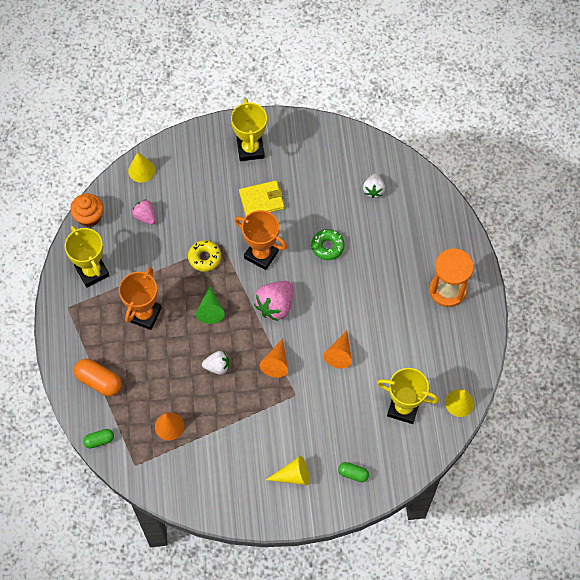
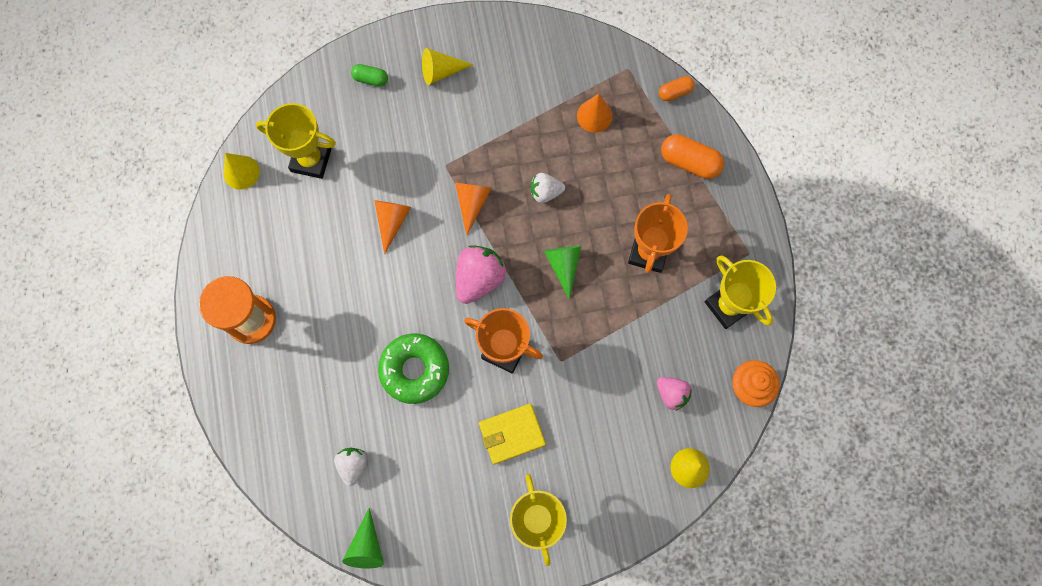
camera: 175 degrees right, 10 degrees up
(99, 440) = (675, 92): green capsule -> orange capsule
(204, 258) = (581, 339): yellow donut -> none
(327, 247) = (414, 370): green donut -> green donut, size x1.53
(365, 142) = (367, 546): none -> green cone

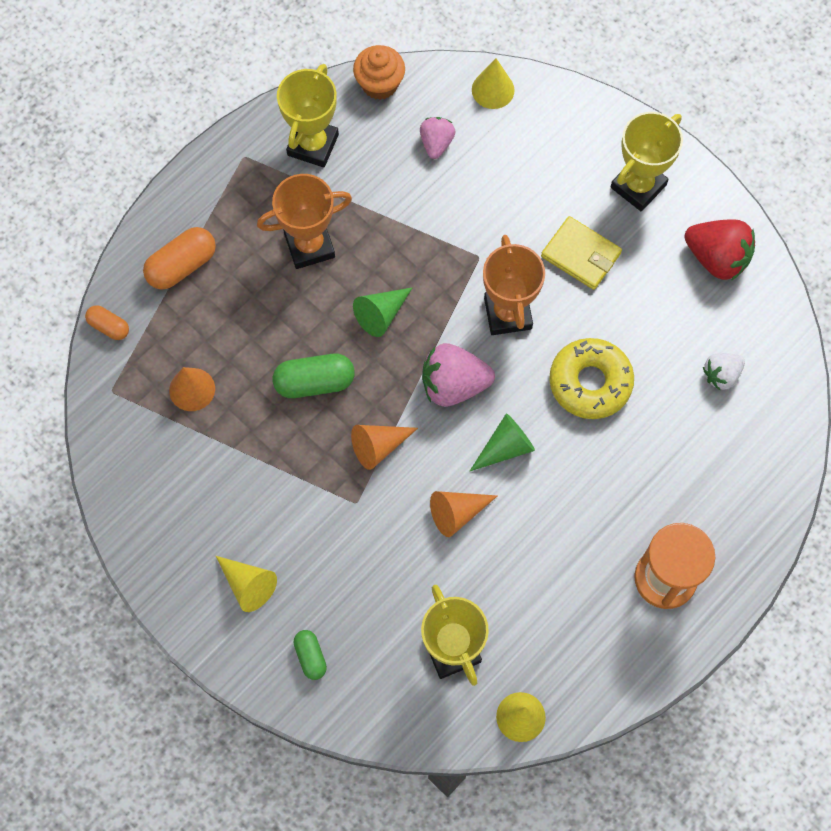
camera: 125 degrees left, 5 degrees down
(367, 546) = (779, 311): green cone -> green cone (505, 447)
(414, 370) = (590, 382): green donut -> yellow donut
(439, 532) = (716, 258): none -> red strawberry
(545, 192) = (314, 382): white strawberry -> green capsule
(689, 162) = (182, 266): orange capsule -> orange capsule turned 60 degrees clockwise

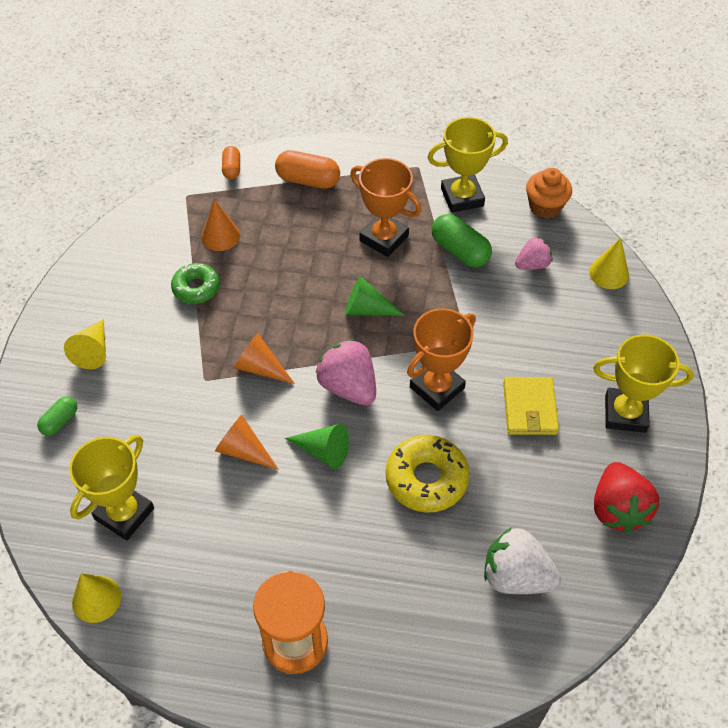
camera: 55 degrees right, 15 degrees down
(241, 449) = (196, 288): none -> green donut
(314, 382) = (281, 300): green capsule -> green capsule (460, 251)
(721, 375) = (516, 576): white strawberry -> white strawberry, size x1.65

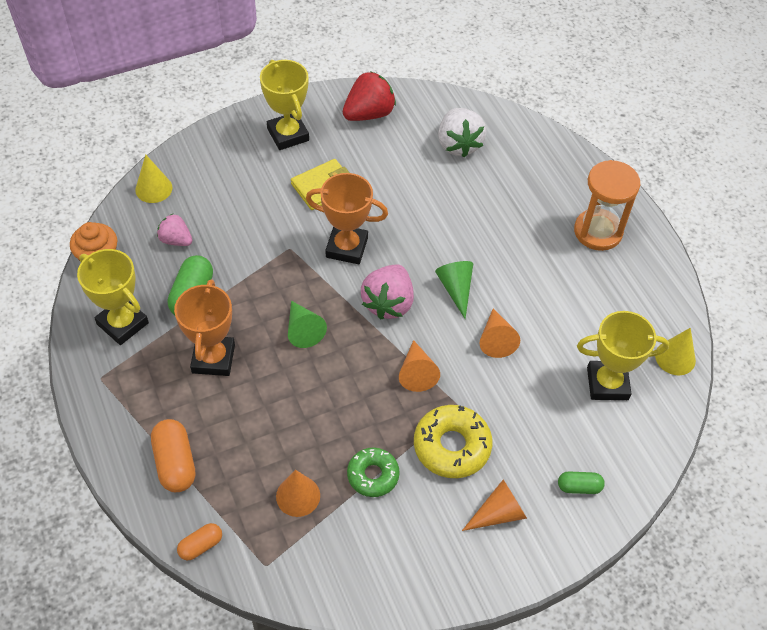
camera: 125 degrees left, 0 degrees up
(93, 351) = (498, 513): yellow cone -> orange cone
(426, 479) = (428, 219): yellow donut -> yellow donut (452, 446)

